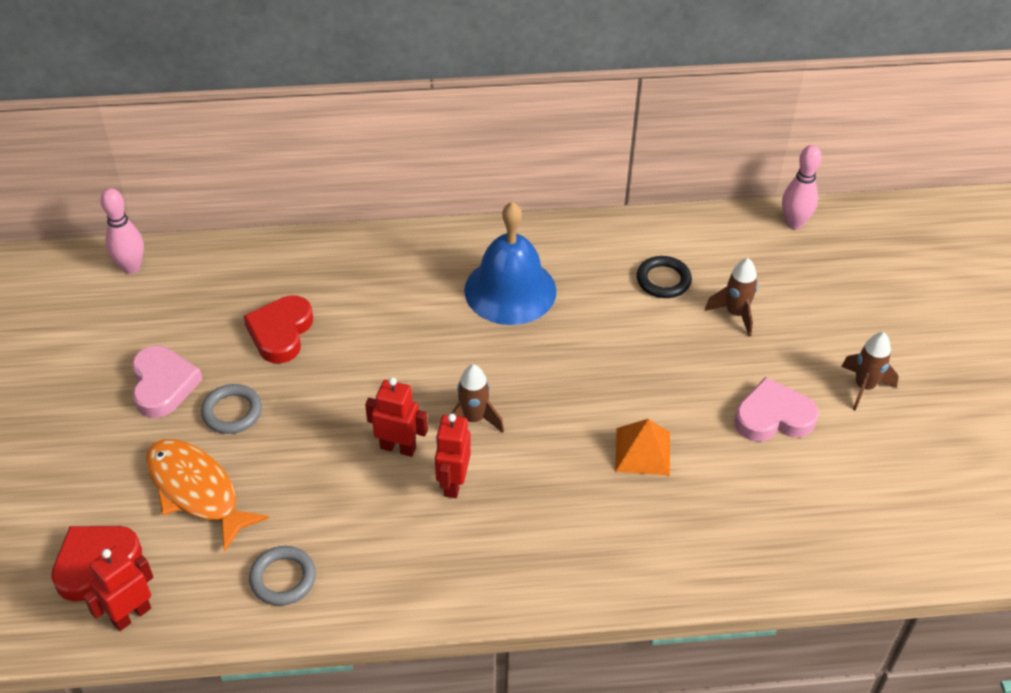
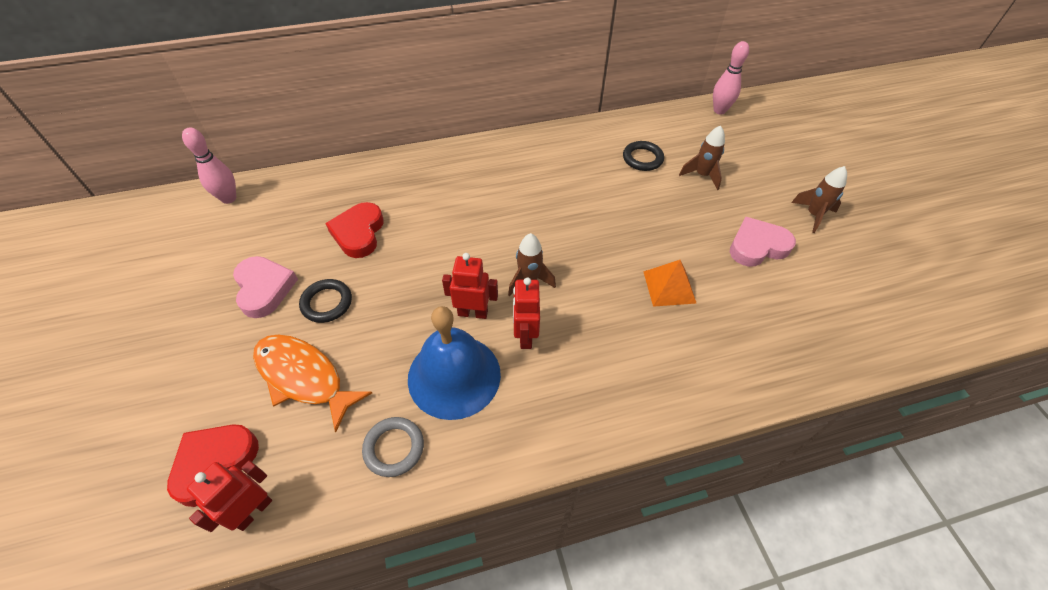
camera: 10 degrees left, 5 degrees up
(232, 412) = (327, 303): grey ring -> black ring
(510, 290) = (532, 179): blue bell -> blue bell (454, 376)

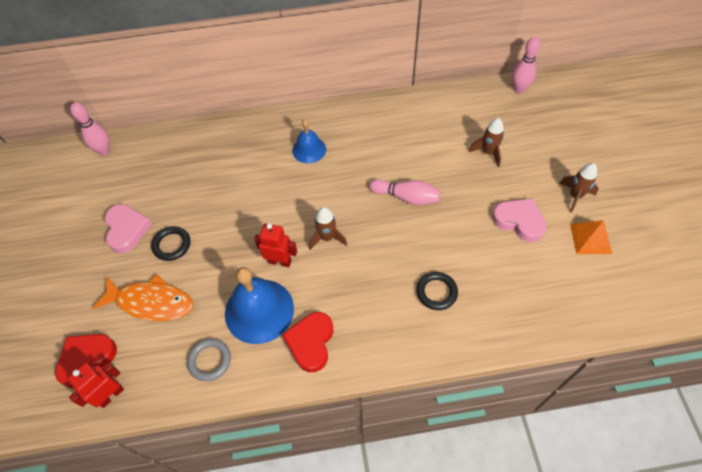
camera: 10 degrees right, 5 degrees up
(304, 377) = (151, 302): orange fish -> orange fish turned 150 degrees clockwise
(358, 233) = (200, 188): red heart -> red heart (311, 342)
(490, 183) = (309, 149): none -> blue bell
(525, 336) = (317, 284): red robot -> none
(618, 228) = (406, 197): none -> pink bowling pin
(642, 158) = (440, 133): black ring -> black ring (436, 292)
(669, 287) = (437, 252): orange pyramid -> orange pyramid (590, 238)
(757, 246) = (519, 221): pink heart -> pink heart turned 45 degrees clockwise

